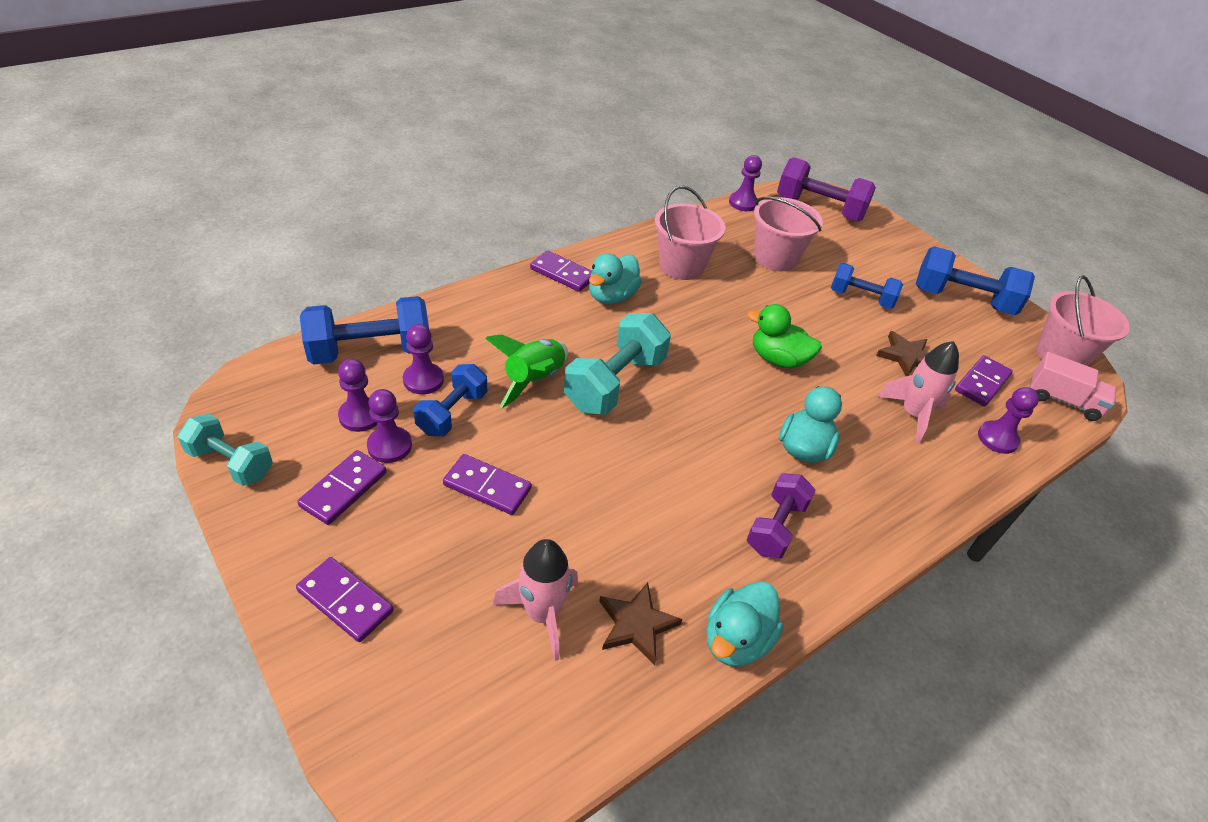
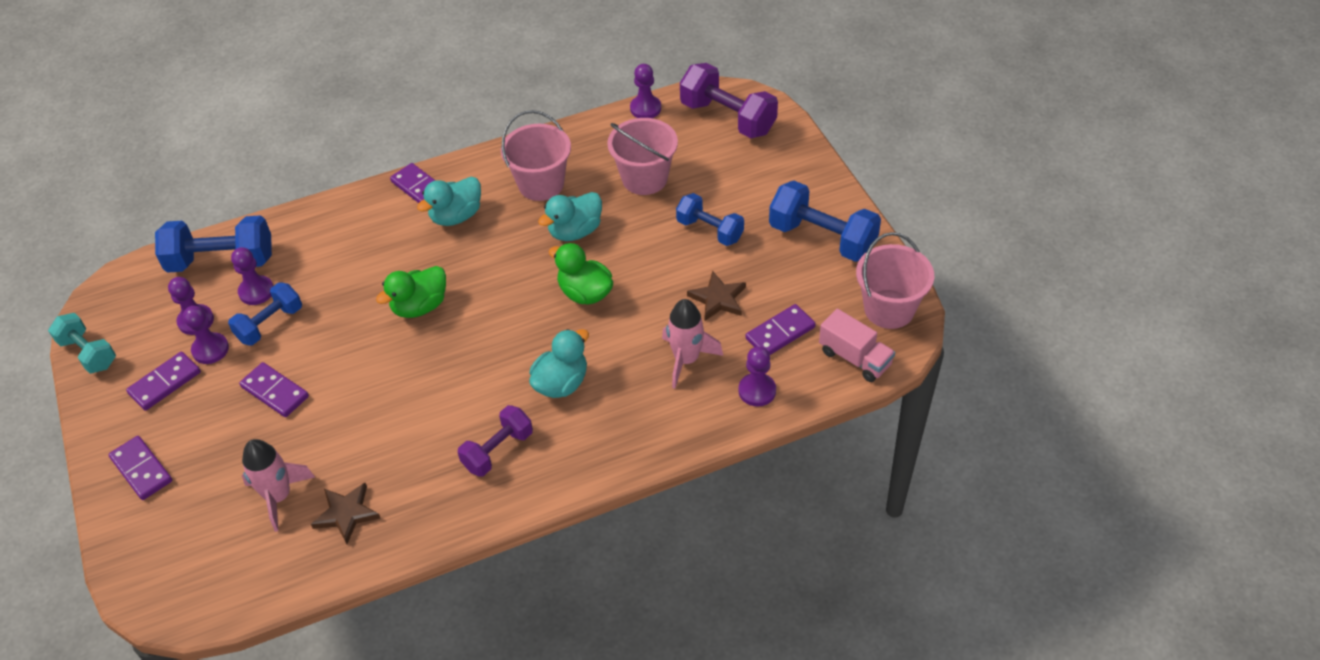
camera: 20 degrees right, 5 degrees up
(534, 380) = (350, 298): green rocket -> none
(615, 383) = (420, 306): turquoise dumbbell -> green duck
(736, 640) = (418, 535): turquoise duck -> turquoise duck (575, 231)

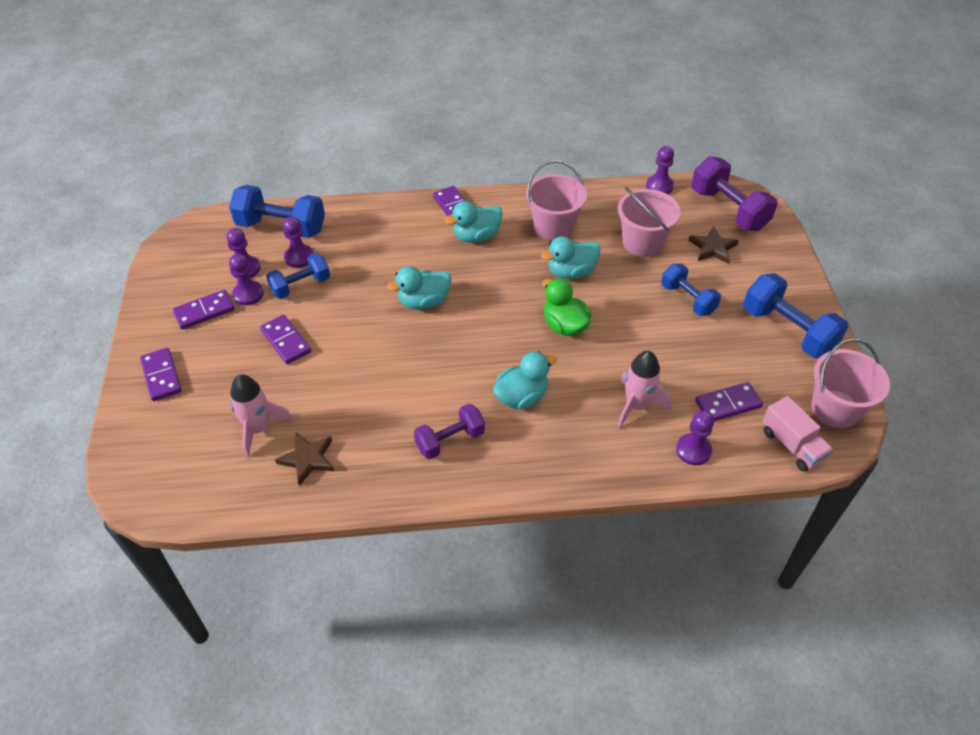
camera: 15 degrees right, 0 degrees up
(88, 353) = (156, 273): turquoise dumbbell -> none
(420, 306) = (424, 302): green duck -> turquoise duck
(718, 299) = (679, 360): brown star -> brown star (713, 248)

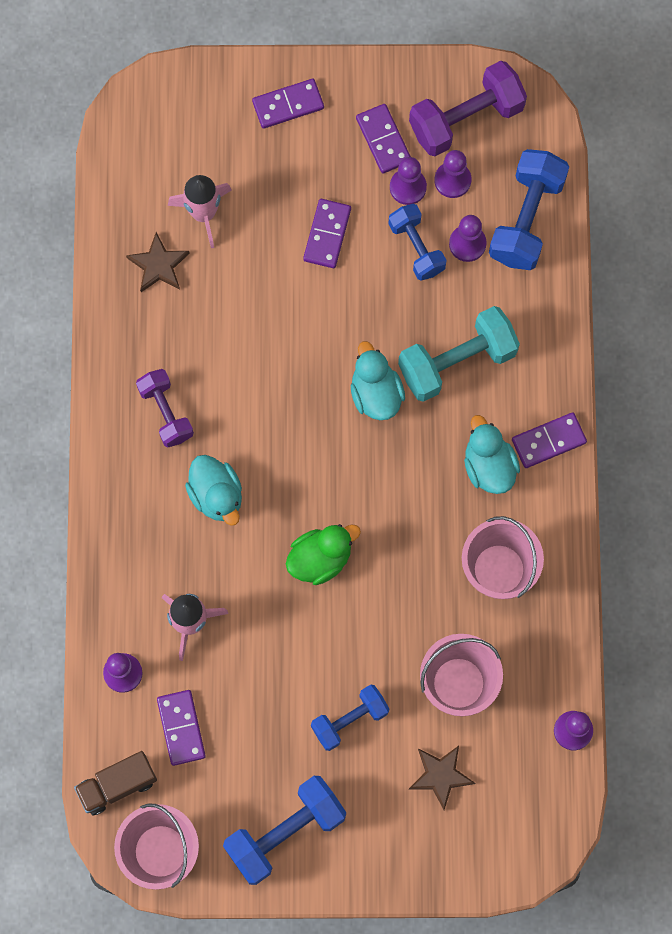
camera: 95 degrees right, 25 degrees up
(285, 341) = (327, 234): purple domino -> purple domino turned 45 degrees counterclockwise
(395, 257) = (457, 361): none -> turquoise dumbbell
(571, 272) = (411, 580): turquoise duck -> none
(728, 209) = (516, 818): purple dumbbell -> purple dumbbell (466, 119)
(792, 445) = (117, 785): pink truck -> brown truck

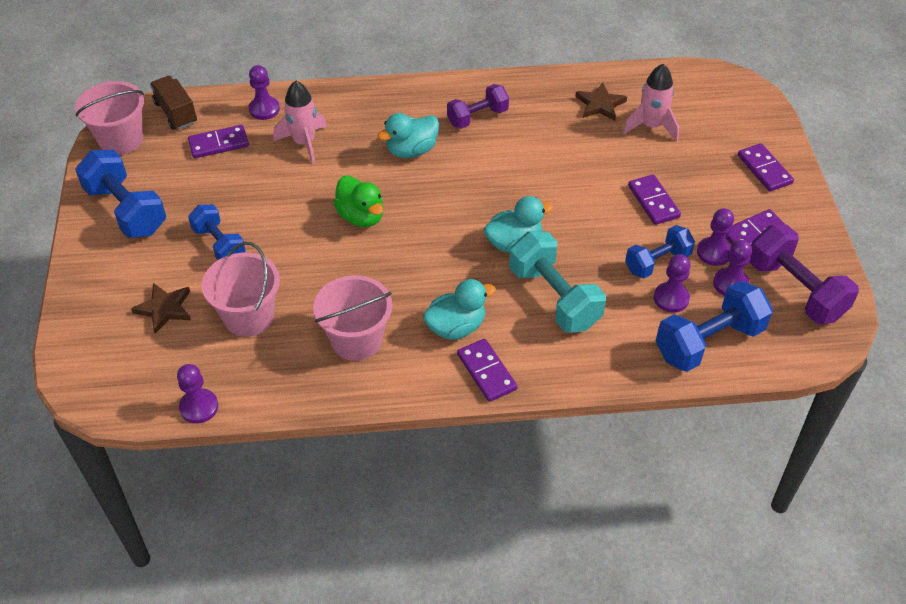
camera: 85 degrees right, 25 degrees down
(327, 234) = (653, 201): purple domino -> purple domino turned 60 degrees clockwise
(526, 219) = (708, 342): blue dumbbell -> blue dumbbell turned 45 degrees counterclockwise

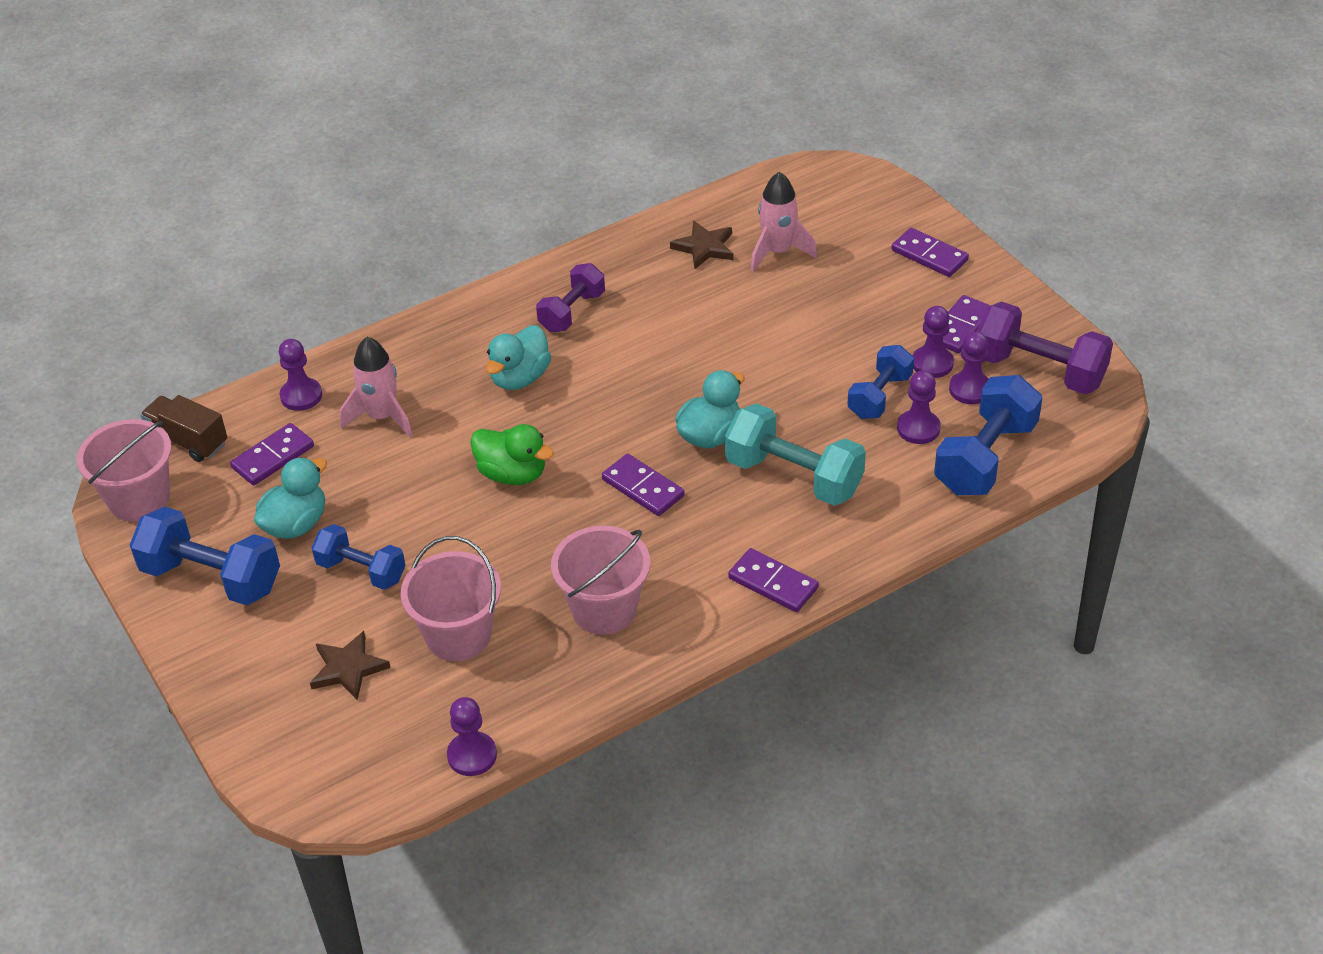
camera: 25 degrees left, 5 degrees down
(456, 327) = (707, 550): turquoise duck -> turquoise duck (296, 524)
(653, 201) = (834, 333): purple domino -> purple domino (643, 487)

